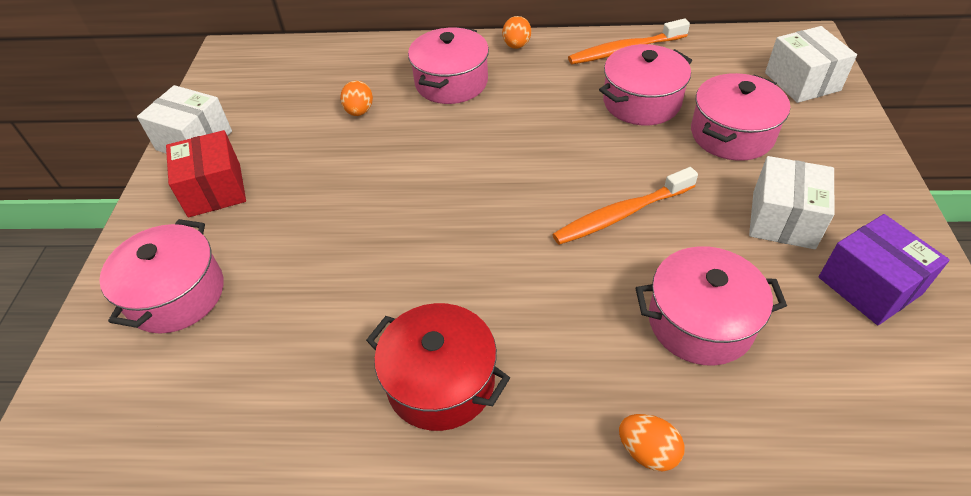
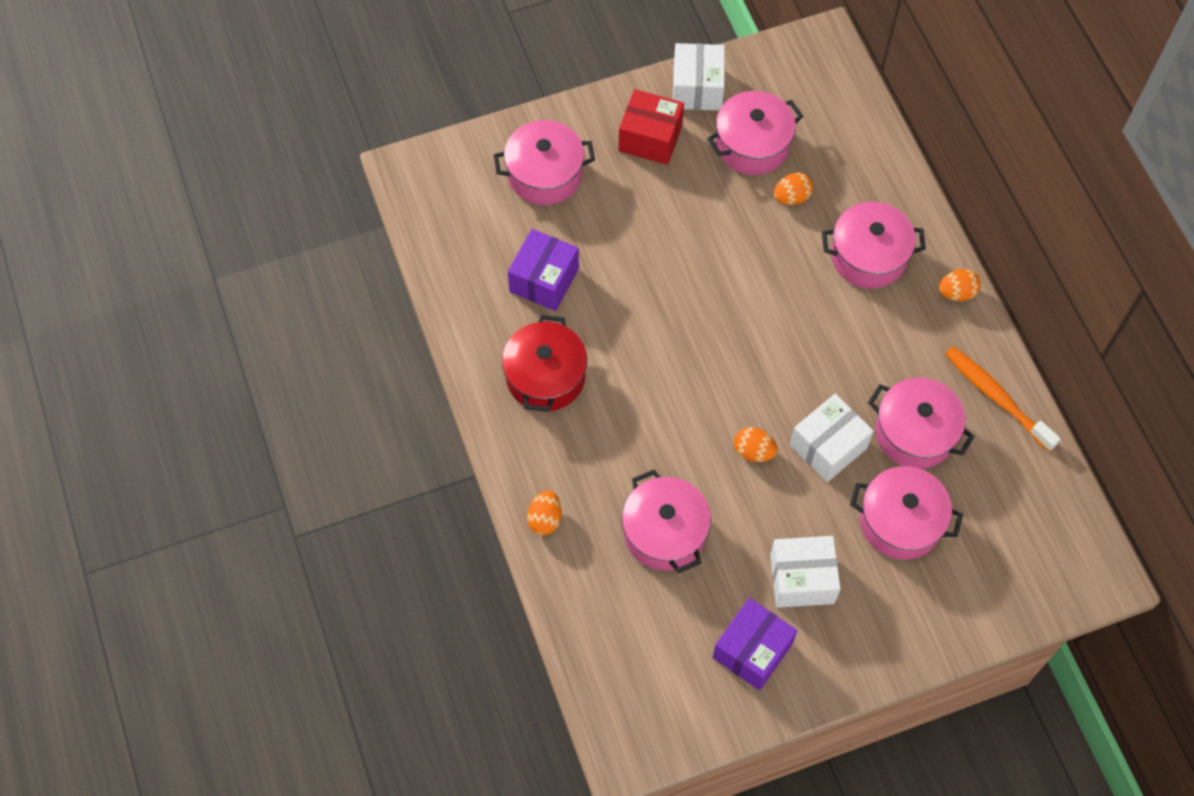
camera: 65 degrees right, 15 degrees up
(214, 190) = (650, 138): red box -> red box turned 60 degrees clockwise
(286, 121) = (752, 145): none -> pink pot
(309, 340) = (544, 280): none -> purple box
(621, 214) = (753, 451): orange toothbrush -> orange egg
(802, 81) = (1018, 576): white box -> white box (828, 446)

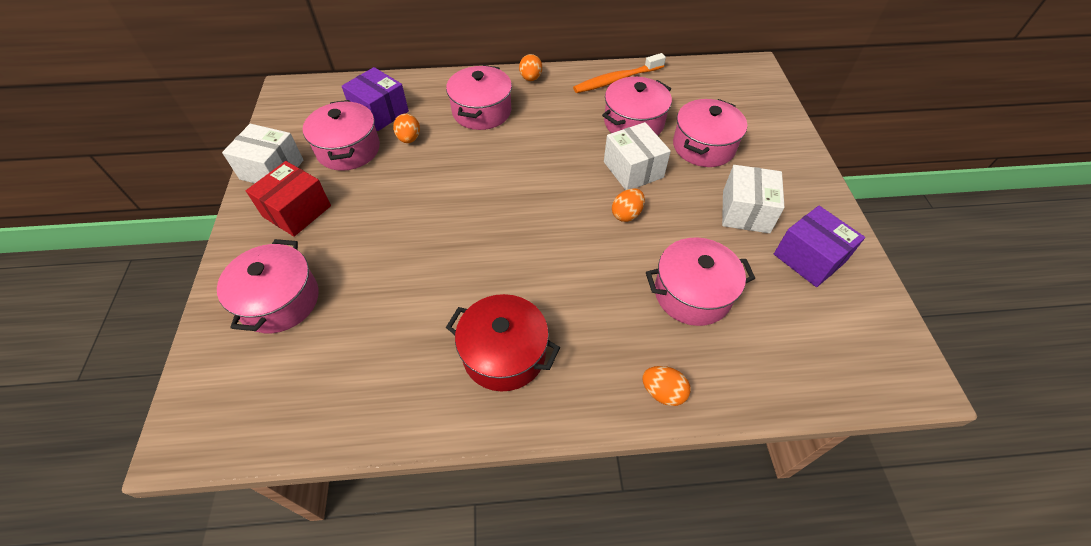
camera: 75 degrees left, 10 degrees down
(544, 280) = (396, 329): purple box -> purple box (380, 112)

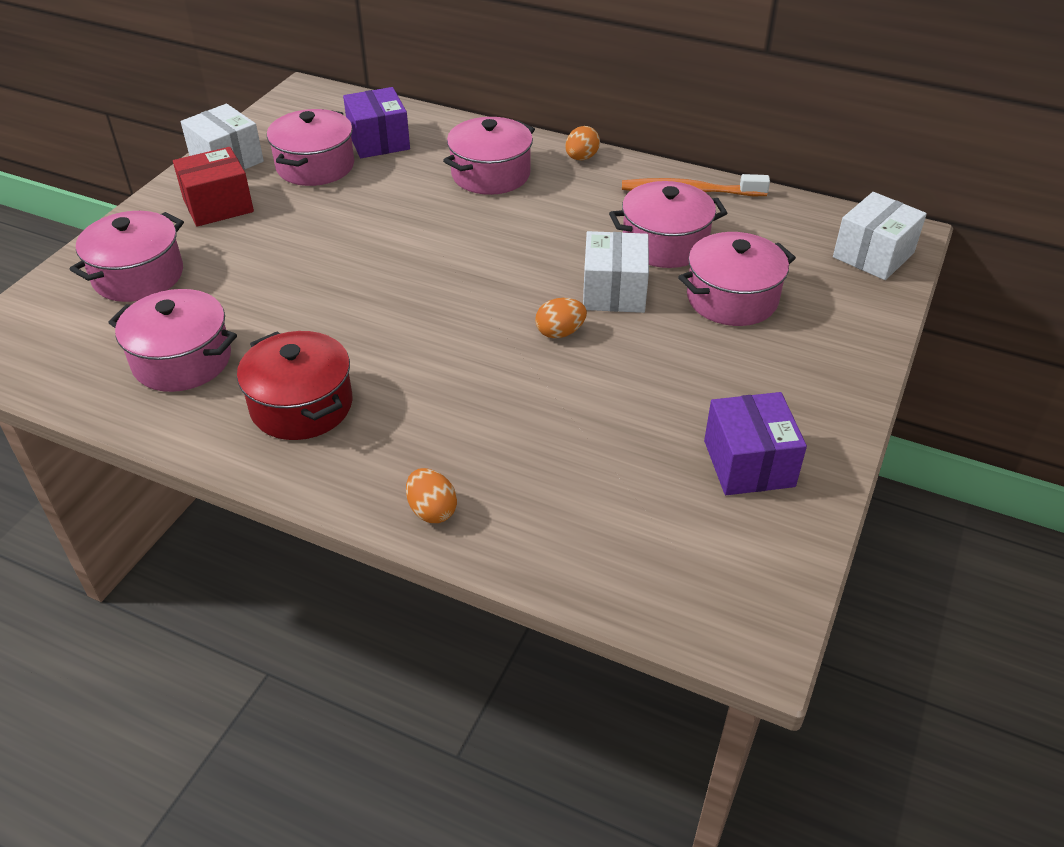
camera: 30 degrees right, 10 degrees down
(409, 139) = (386, 176): orange egg -> none
(692, 293) = (559, 438): pink pot -> pink pot (182, 360)
(745, 211) = (715, 385): white box -> white box (873, 255)

